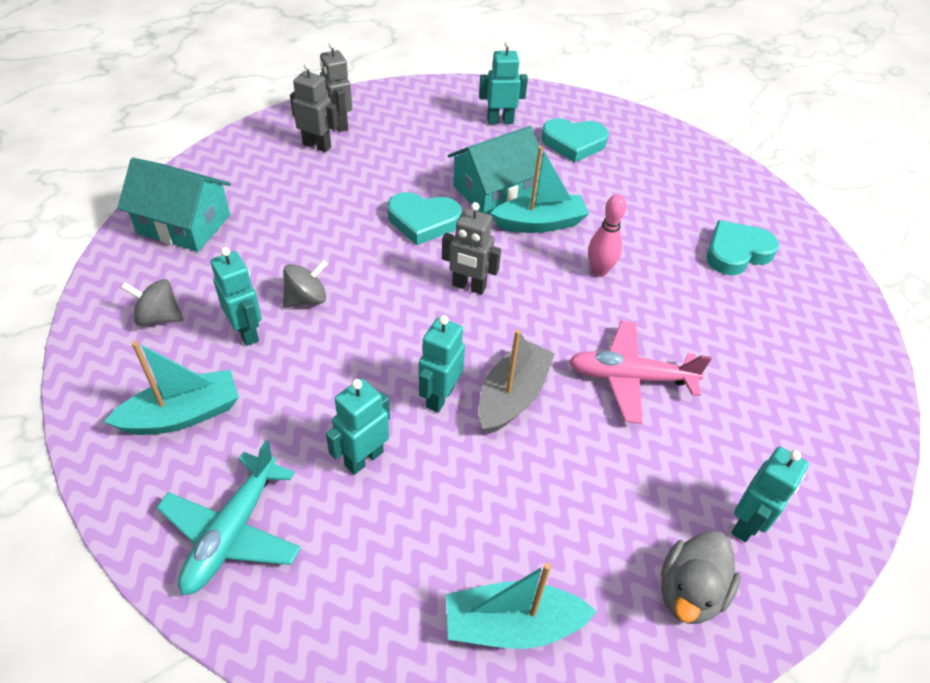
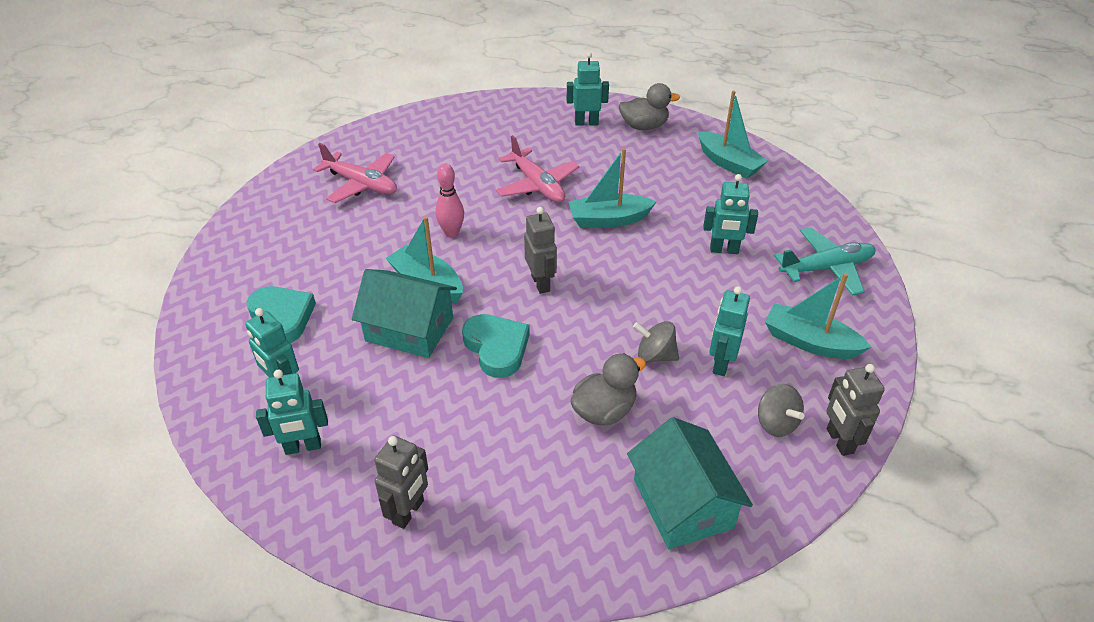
camera: 125 degrees left, 5 degrees down
(297, 237) = (604, 411): none -> grey duck
(317, 145) = (465, 500): grey robot -> grey robot (839, 441)
(439, 397) = (647, 246): turquoise robot -> turquoise robot (303, 447)
(512, 396) = (608, 220): grey boat -> turquoise boat
(736, 252) = (361, 184): turquoise heart -> pink plane

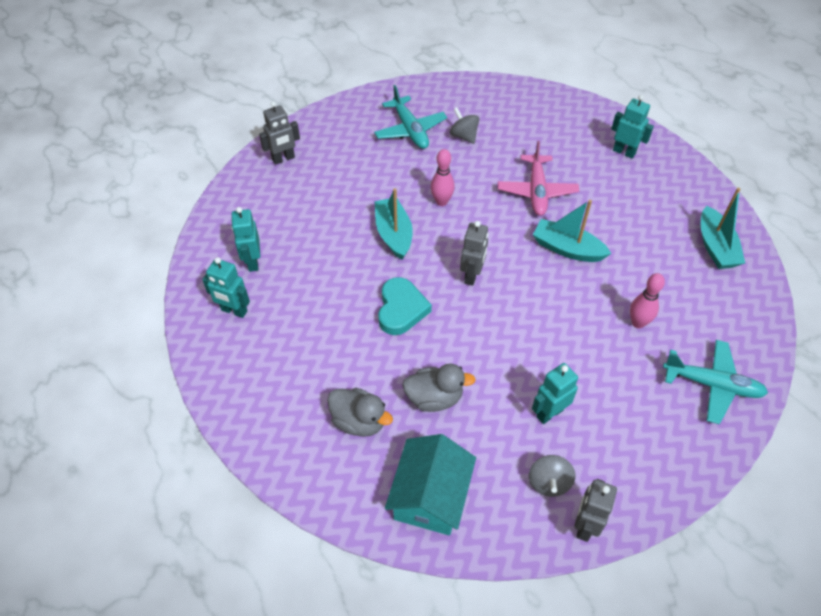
camera: 35 degrees right, 10 degrees up
(282, 317) = (285, 211): turquoise heart -> none
(361, 184) = (410, 130): pink plane -> turquoise plane
(408, 512) = (260, 391): grey robot -> grey robot (283, 159)
(409, 329) = (356, 263): turquoise house -> none
(644, 126) = (671, 177): grey duck -> grey duck (359, 421)
(655, 355) = (506, 378): grey spinning top -> grey spinning top (464, 136)
(724, 250) = (638, 323): turquoise robot -> pink bowling pin
(809, 342) = (636, 437): turquoise boat -> none

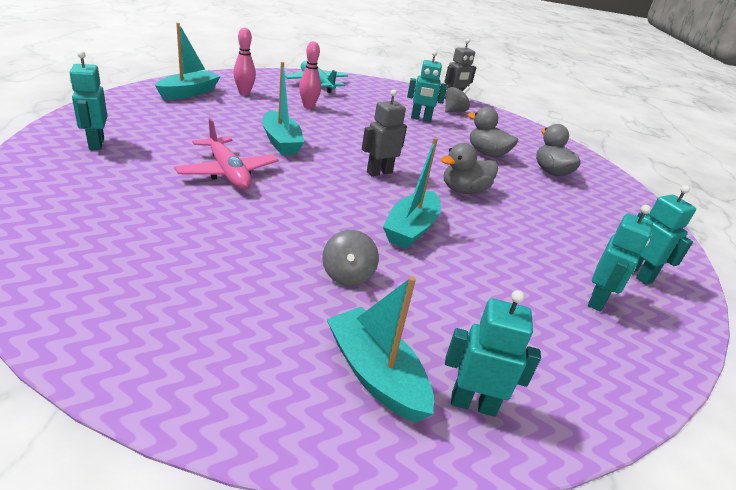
camera: 145 degrees left, 20 degrees down
(283, 159) = (473, 403): grey robot -> turquoise robot
(328, 144) = (375, 374): none -> turquoise boat
(401, 309) = (464, 190): turquoise heart -> grey duck
(410, 130) = (234, 305): turquoise plane -> none
(430, 496) = (527, 137): turquoise house -> none
(441, 202) = (326, 220): pink bowling pin -> pink bowling pin (244, 93)
(464, 136) = (189, 251): grey spinning top -> grey spinning top (347, 275)
(537, 191) = (228, 172): pink plane -> pink plane turned 105 degrees clockwise

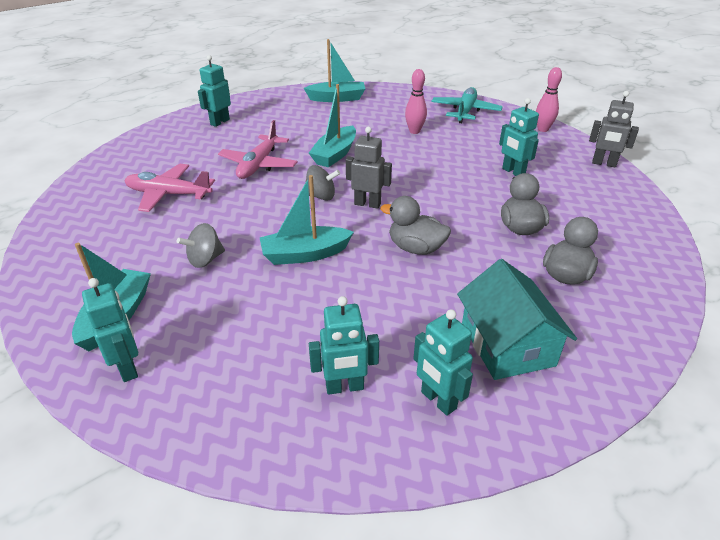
camera: 55 degrees right, 5 degrees up
(185, 236) = (168, 194): none -> pink plane
(244, 93) = (379, 107): pink bowling pin -> pink bowling pin (543, 129)
(454, 111) = (576, 175): grey spinning top -> grey spinning top (321, 196)
(600, 223) = (507, 344): none -> turquoise house
(636, 274) = (438, 400): turquoise robot -> turquoise robot turned 120 degrees clockwise

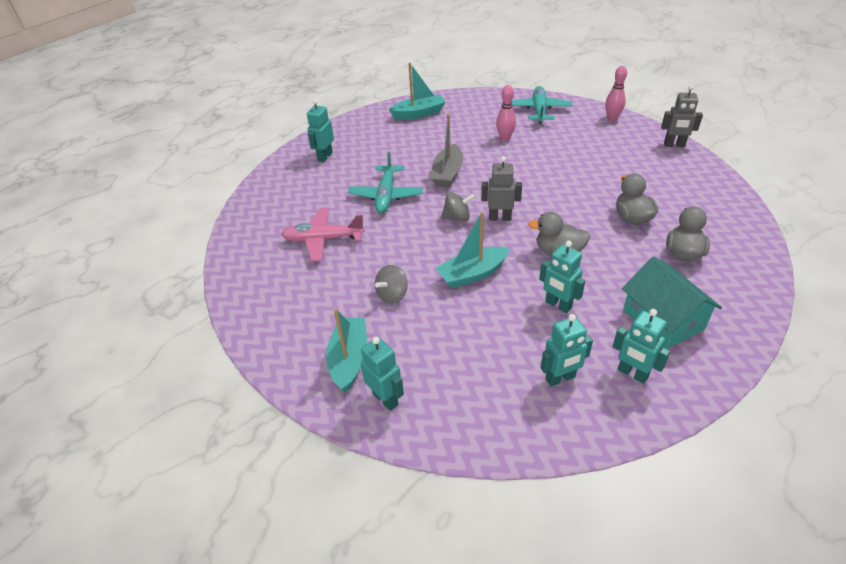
camera: 10 degrees left, 5 degrees up
(258, 165) = (386, 196): pink plane -> turquoise plane
(335, 154) = (447, 173): turquoise boat -> grey boat
(513, 172) = (605, 166): turquoise robot -> turquoise robot (558, 305)

